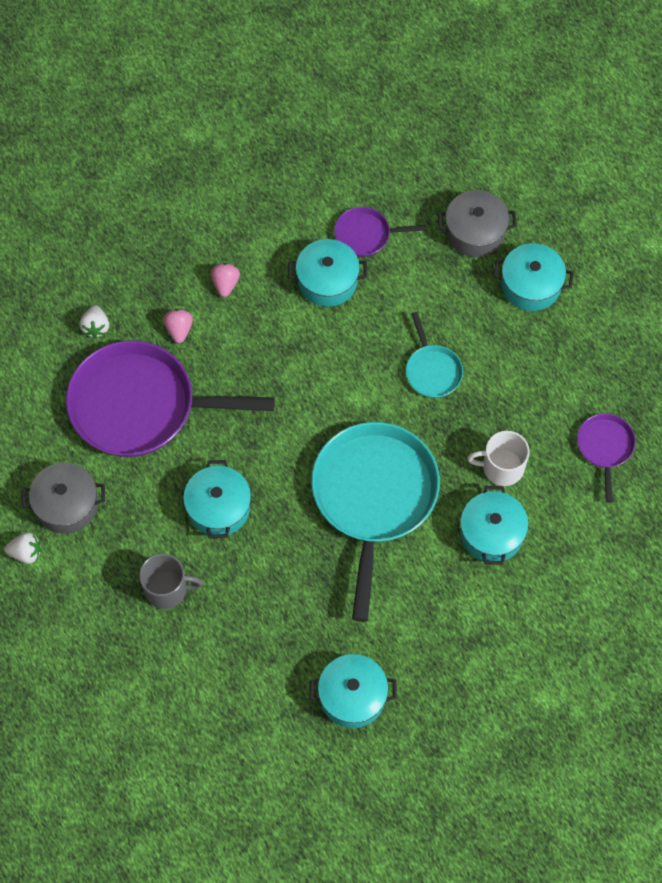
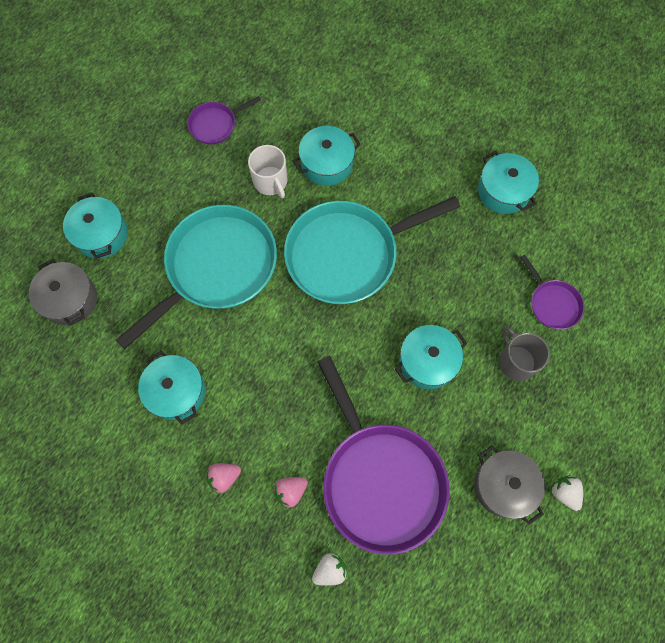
camera: 120 degrees left, 5 degrees up
(366, 235) = (114, 384): purple pan -> purple pan (552, 303)
(432, 370) = (217, 268): turquoise pan -> turquoise pan, size x2.17

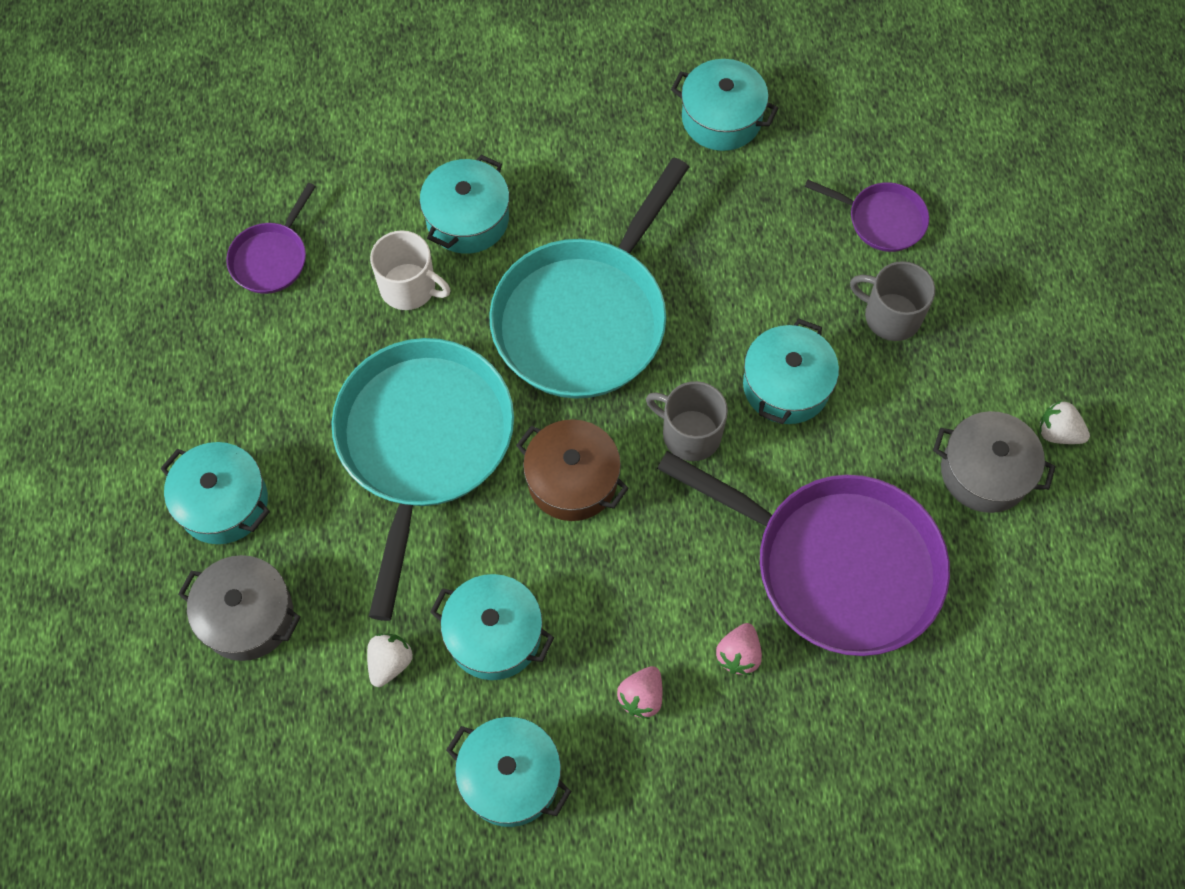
camera: 35 degrees left, 5 degrees down
(129, 471) = (510, 777): none -> turquoise pot
(276, 337) = (572, 480): none -> brown pot
(330, 570) = (858, 713): white strawberry -> white strawberry (390, 663)
(355, 353) = (689, 434): none -> grey mug

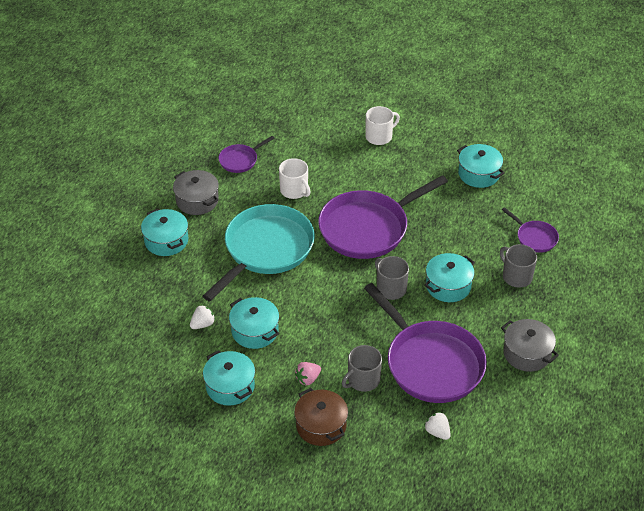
camera: 25 degrees right, 20 degrees down
(247, 616) = (152, 285): grey pot -> grey pot (197, 200)
(467, 219) = (336, 174): turquoise pot -> none
(505, 102) = (379, 136): none -> white mug
(572, 480) = (325, 286): brown pot -> brown pot (321, 425)
(585, 317) = (368, 228): turquoise pan -> purple pan
(738, 654) = (363, 380): pink strawberry -> grey mug
(1058, 432) = (574, 351): white strawberry -> white strawberry (437, 432)

